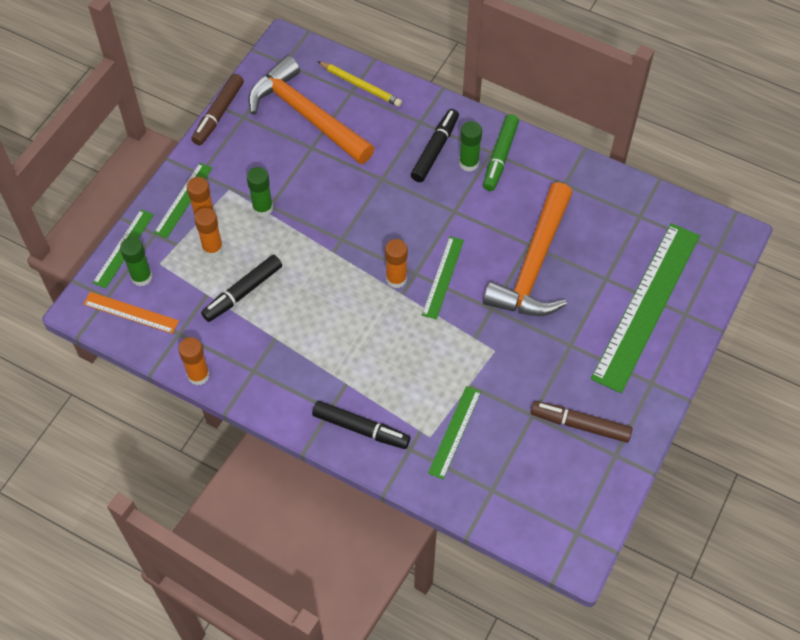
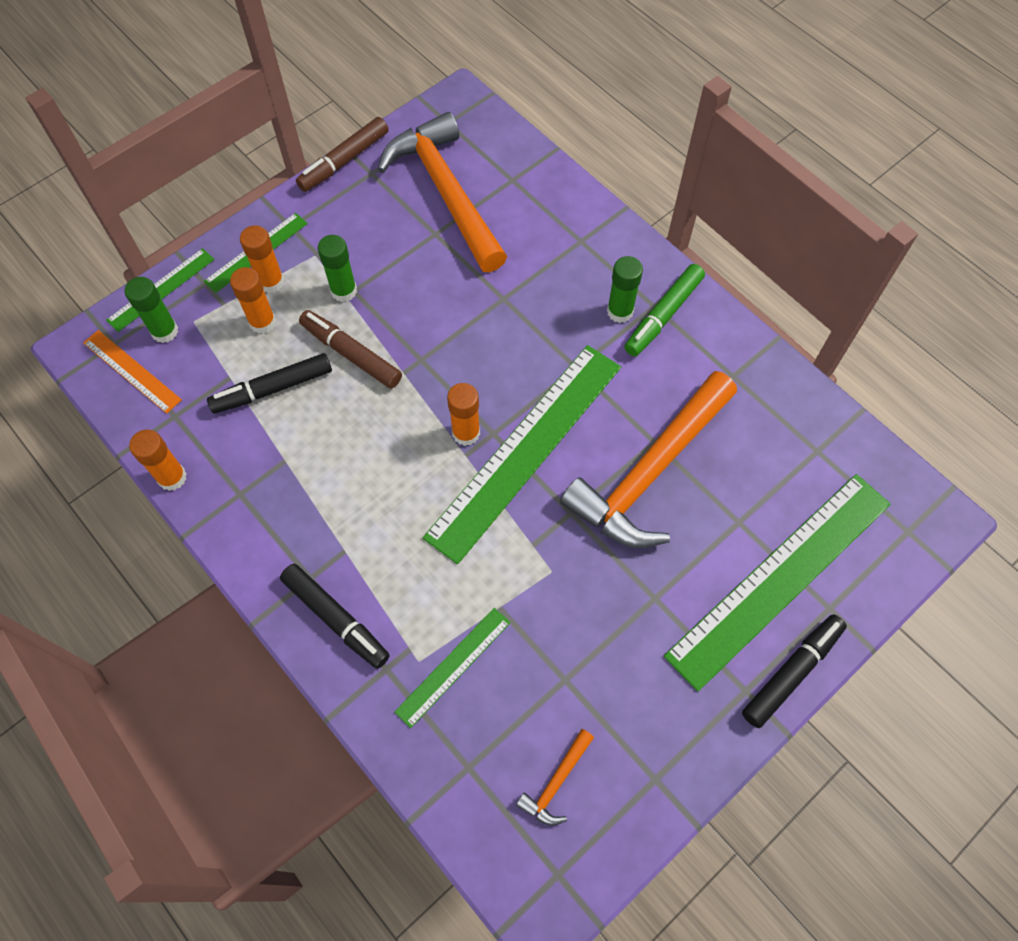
camera: 20 degrees right, 5 degrees up
(360, 86) = (526, 176): yellow pencil -> none
(435, 150) = (584, 282): black marker -> black marker (791, 673)
(443, 277) = (526, 450): green ruler -> green ruler, size x2.08
(553, 479) = (556, 783): none -> orange hammer
(580, 425) = (624, 718): brown marker -> brown marker (352, 354)

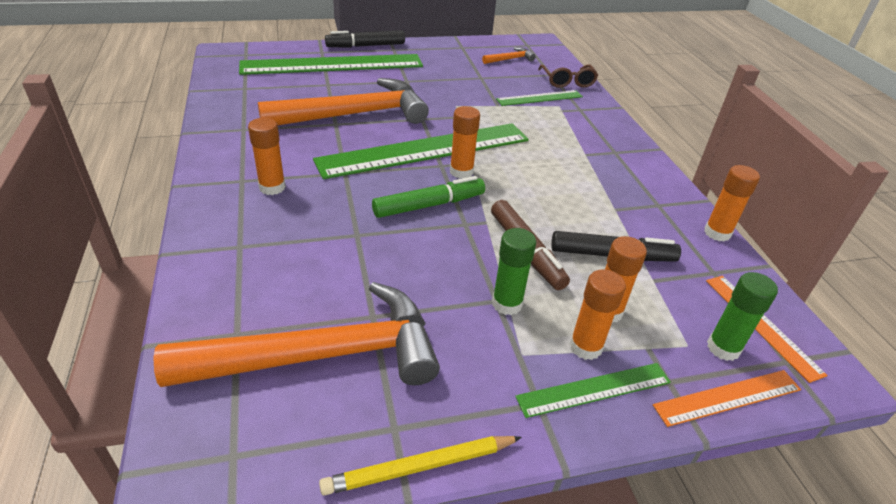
camera: 155 degrees left, 25 degrees down
(161, 289) = (727, 397): green ruler -> orange ruler
(335, 618) = (603, 133): black marker -> none
(345, 161) = (419, 466): brown marker -> yellow pencil
(434, 755) = (567, 81): none -> brown glasses
(446, 192) = (323, 355): orange hammer -> orange hammer turned 105 degrees counterclockwise
(620, 311) = (272, 187): green glue stick -> orange glue stick
(663, 315) = (242, 172): green marker -> green marker (428, 205)

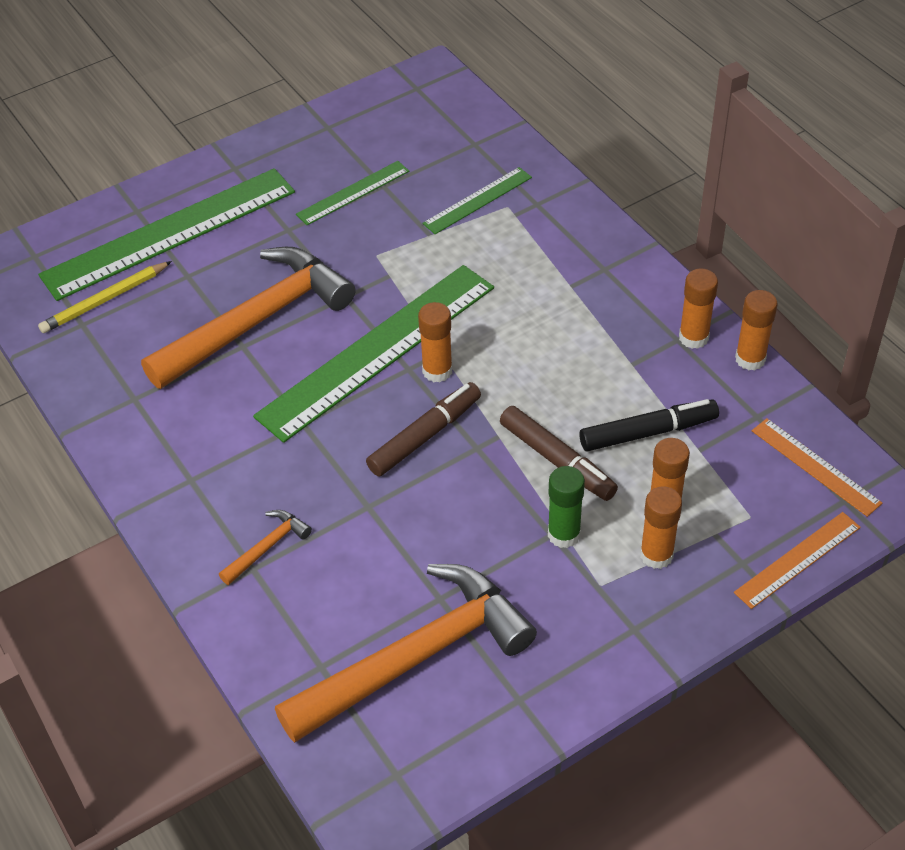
camera: 15 degrees left, 10 degrees up
(272, 187) = (233, 477): orange glue stick -> orange glue stick (693, 337)
(366, 46) = (192, 174): black marker -> none
(419, 466) = (556, 723): yellow pencil -> yellow pencil (104, 300)
(428, 205) = (424, 436): green marker -> brown marker
(510, 59) = (406, 130): orange hammer -> orange hammer (267, 547)
(567, 81) = (501, 152): brown glasses -> none
(594, 389) = (678, 596): green ruler -> green ruler (353, 193)
(723, 348) = (784, 507): green glue stick -> none

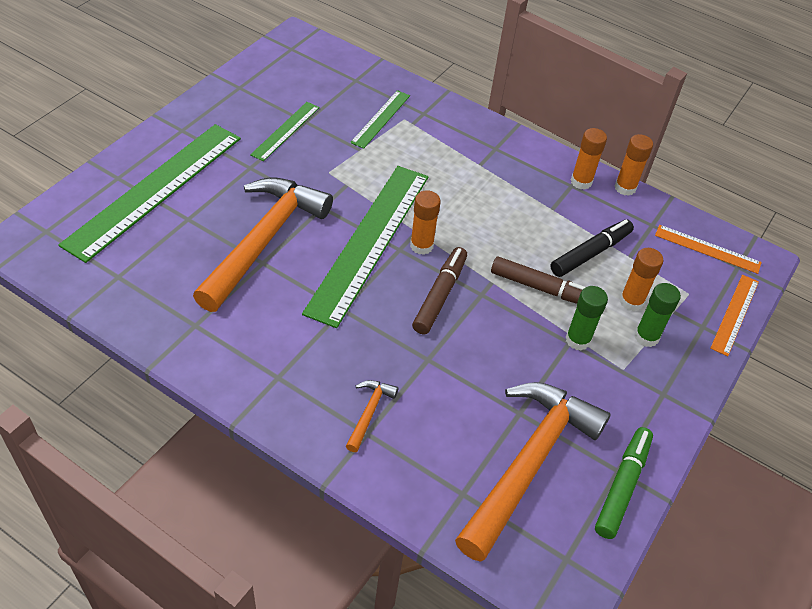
camera: 30 degrees left, 0 degrees up
(104, 300) = (127, 253): yellow pencil -> none
(511, 719) = (622, 487): none -> green marker
(656, 555) = (646, 337): orange glue stick -> green glue stick

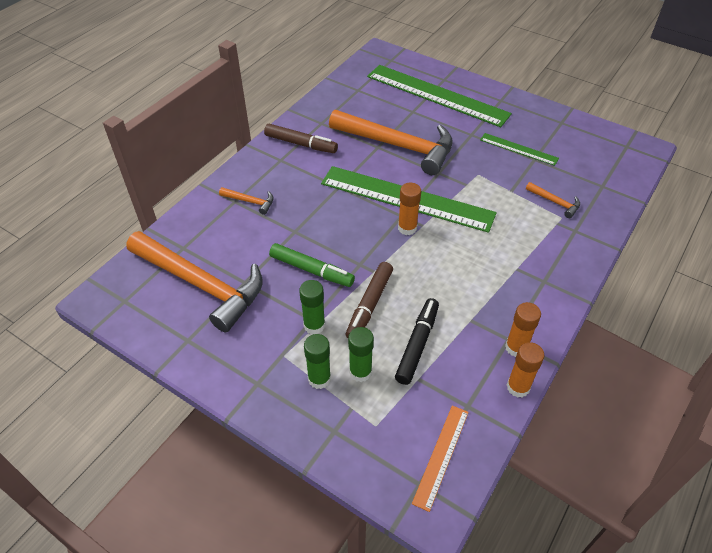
camera: 95 degrees right, 0 degrees up
(381, 119) = (555, 202): green ruler -> orange hammer
(439, 296) = (355, 238): brown marker -> brown marker (300, 144)
(590, 253) = (417, 345): black marker -> black marker turned 120 degrees counterclockwise
(622, 487) = (173, 340): green marker -> green marker (311, 270)
(631, 301) = (360, 372): orange glue stick -> green glue stick
(734, 314) = (351, 465): orange ruler -> none

